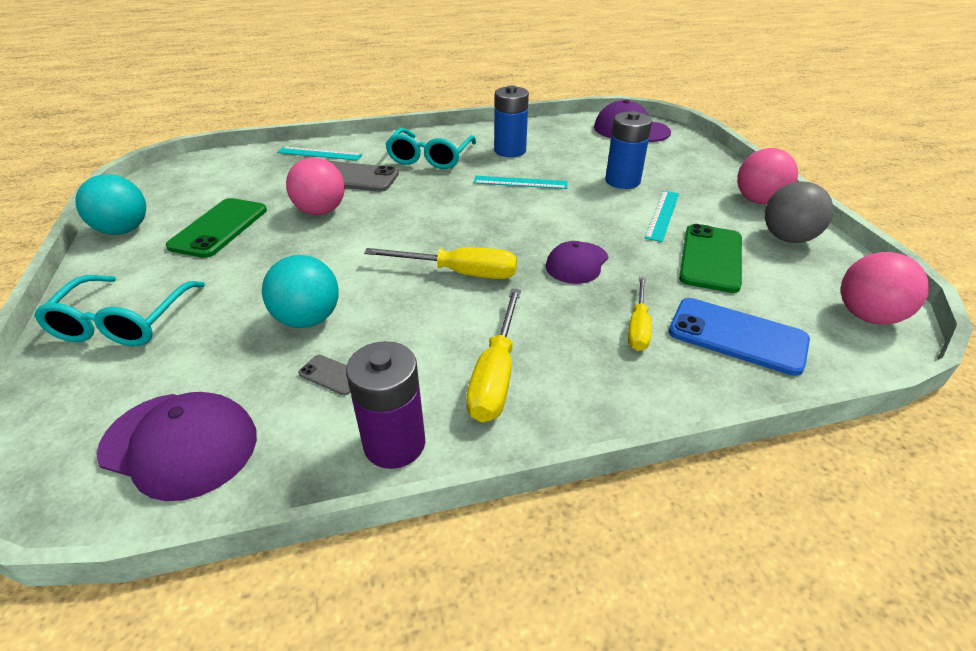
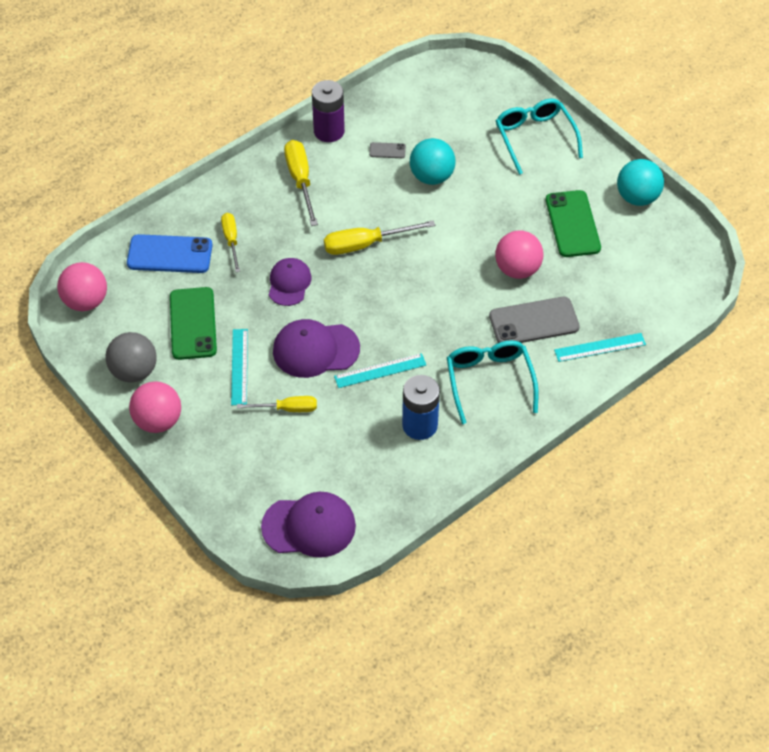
camera: 155 degrees right, 15 degrees up
(180, 444) = (426, 98): purple cap -> purple cap (315, 350)
(622, 181) = (287, 409): blue battery -> yellow screwdriver

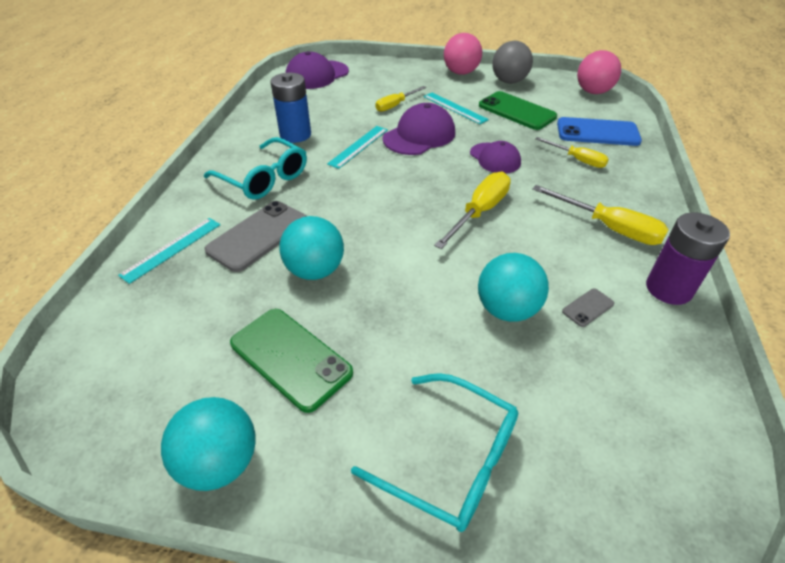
camera: 140 degrees right, 10 degrees down
(170, 254) = (597, 132): blue phone -> blue phone turned 45 degrees clockwise
(517, 269) = (315, 270): pink ball -> turquoise ball

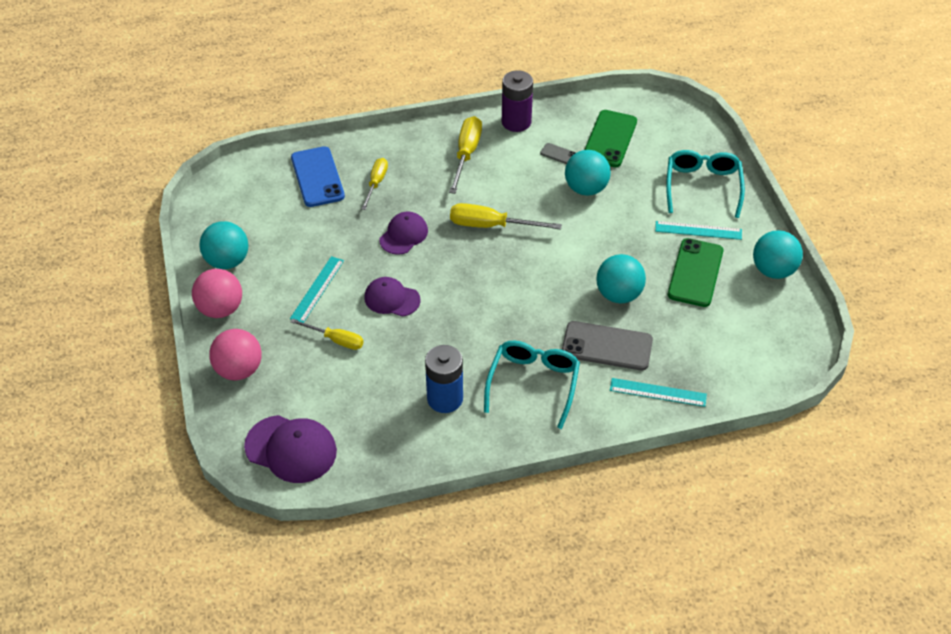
camera: 115 degrees left, 5 degrees up
(358, 146) = (438, 337): turquoise ruler -> turquoise ruler (698, 230)
(419, 136) = (392, 299): purple cap -> purple cap, size x0.67
(509, 81) = (227, 261): grey ball -> turquoise ball
(516, 111) = (301, 240): green phone -> green phone (610, 139)
(593, 92) = (225, 191): pink ball -> pink ball (239, 370)

